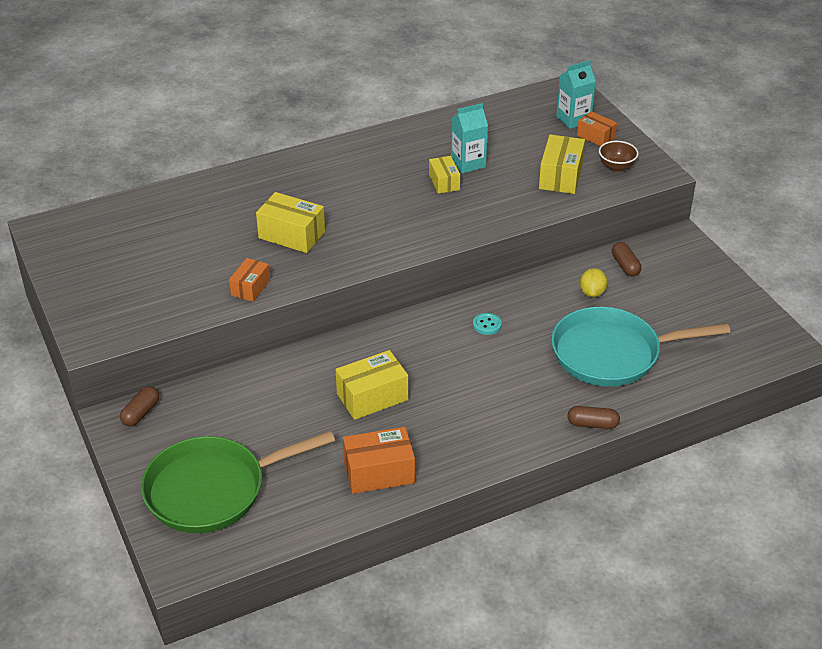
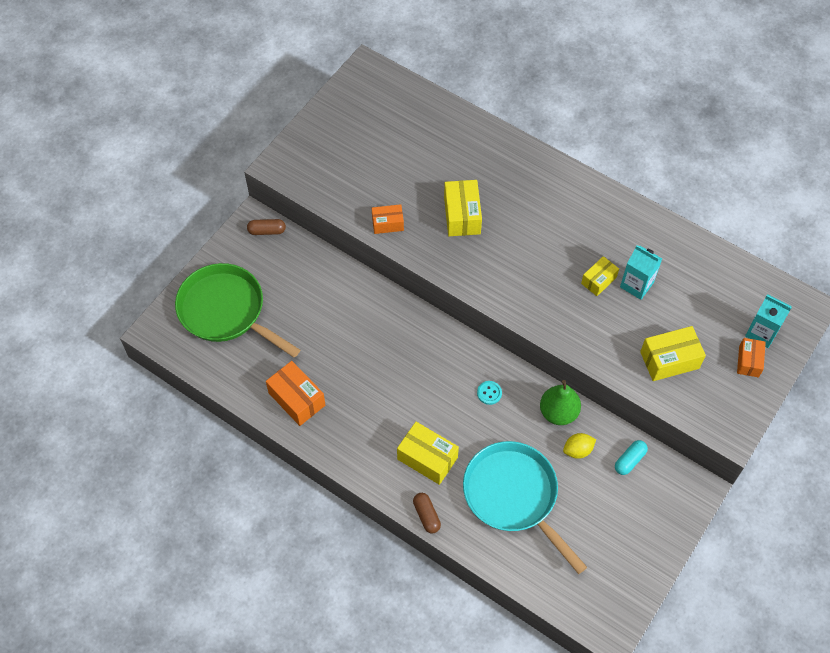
camera: 60 degrees right, 20 degrees up
(372, 397) = (365, 357): yellow box -> yellow box (427, 458)
(543, 288) = (558, 412): none -> green pear
(616, 167) = (715, 396): brown bowl -> none
(625, 266) = (629, 460): brown capsule -> turquoise capsule

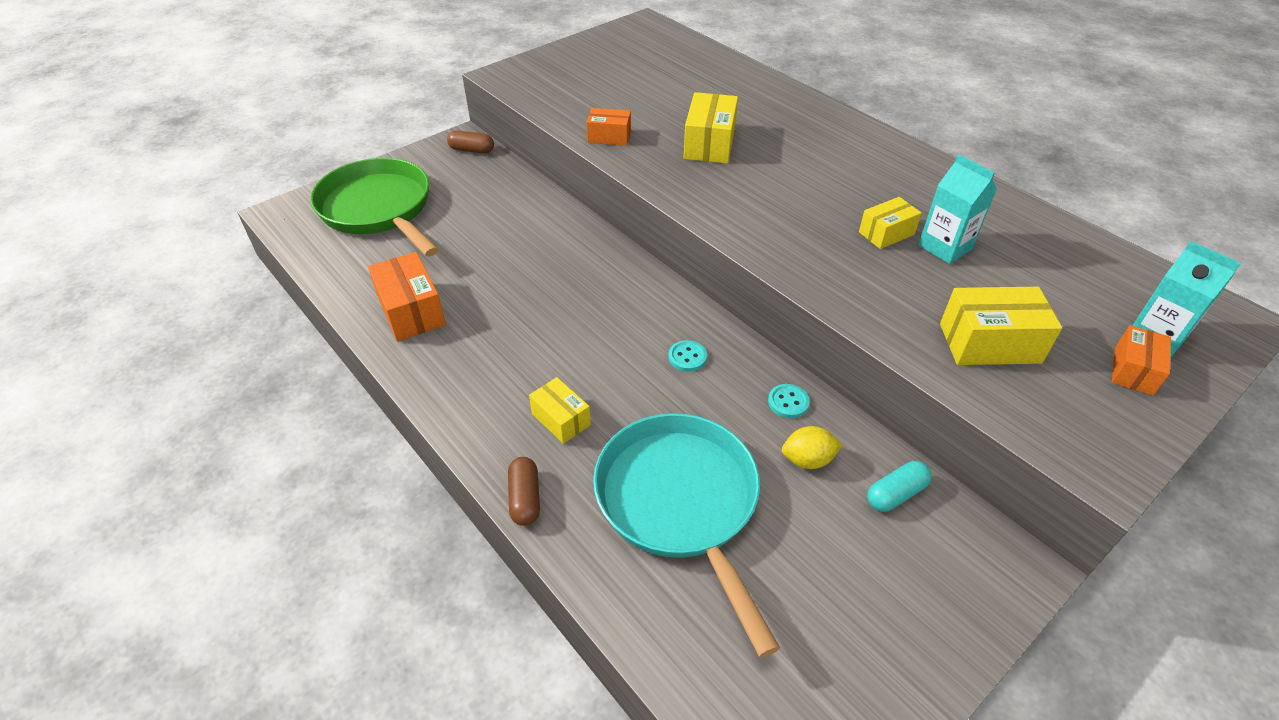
camera: 15 degrees right, 15 degrees down
(427, 458) = (561, 419): yellow box -> yellow box, size x0.63
(558, 412) = (788, 402): green pear -> turquoise button

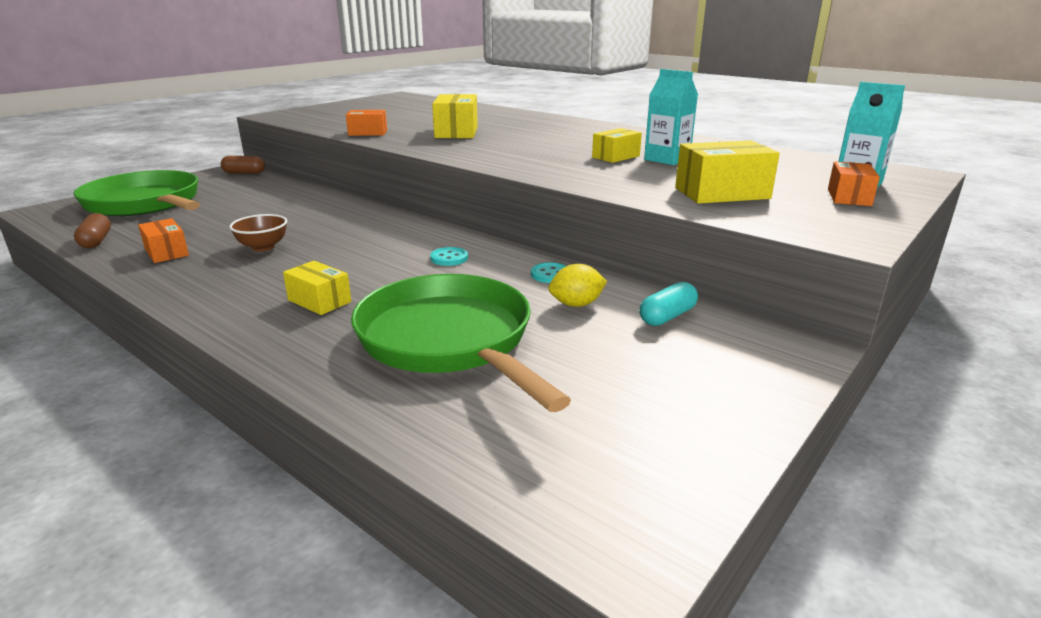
camera: 10 degrees left, 20 degrees down
(411, 311) = (166, 252): orange box -> orange box, size x0.63
(502, 312) = (263, 247): none -> brown bowl
(525, 498) = (274, 352): brown capsule -> brown capsule (96, 241)
(681, 503) = (449, 341): turquoise pan -> green pan

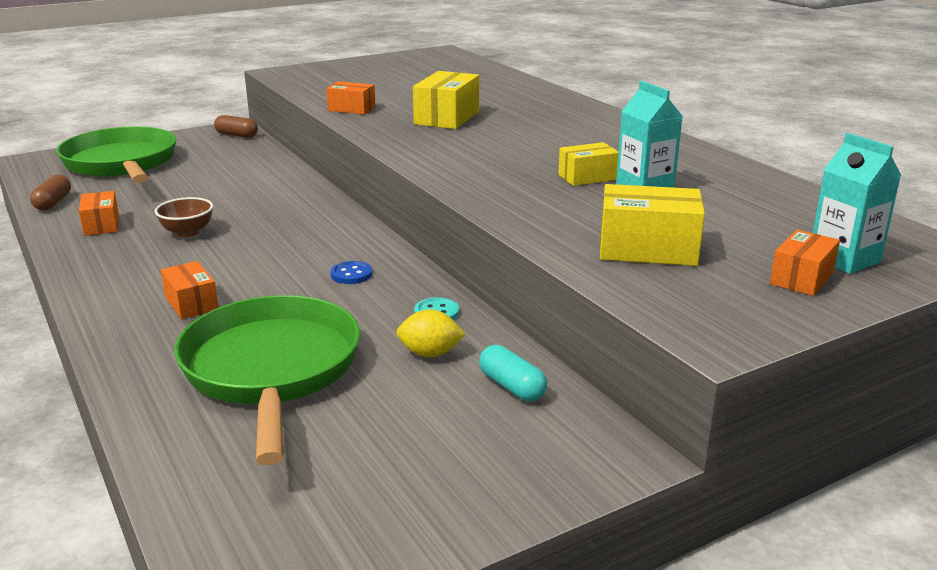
camera: 20 degrees right, 0 degrees up
(319, 301) = (191, 303): yellow box -> orange box
(449, 258) = (351, 274): turquoise button -> blue button
(667, 316) = (512, 386): turquoise capsule -> turquoise capsule turned 75 degrees clockwise

